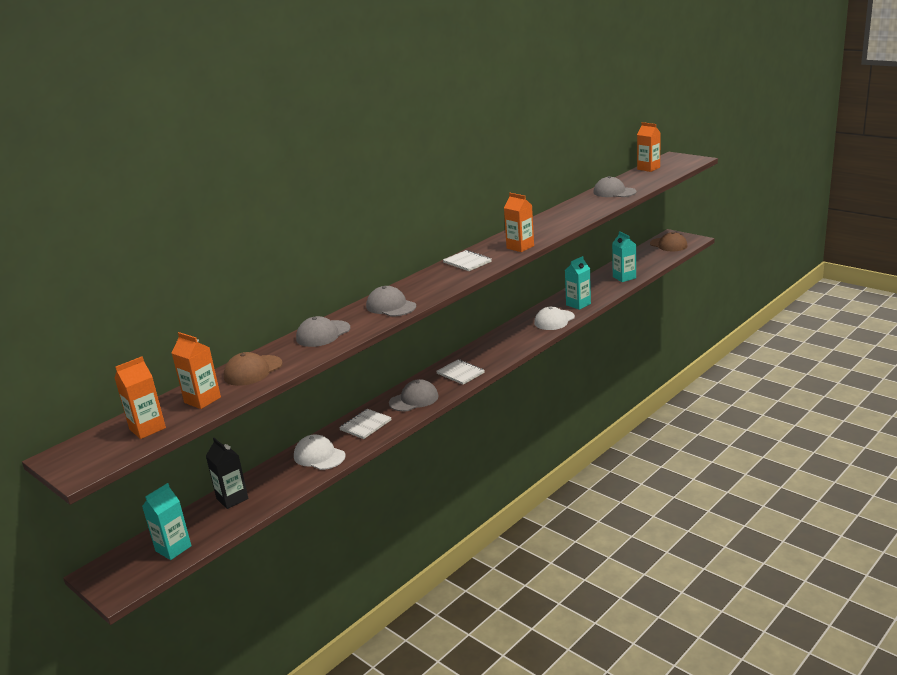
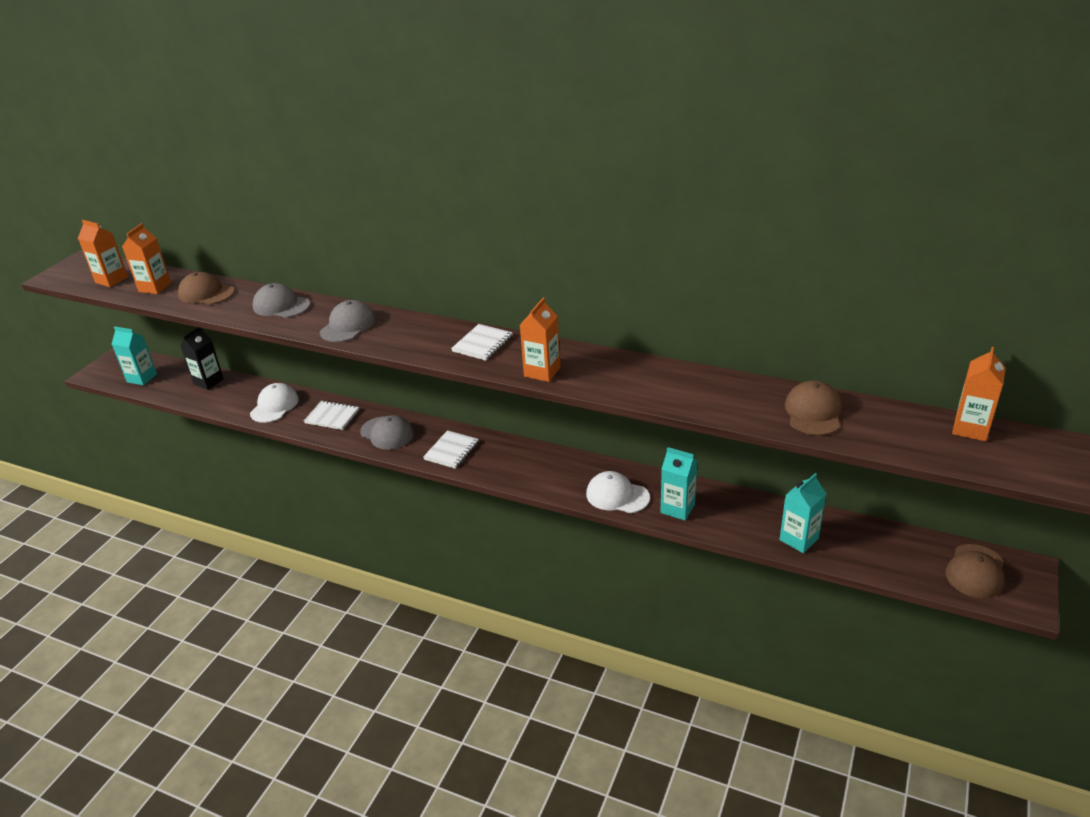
camera: 70 degrees right, 10 degrees up
(614, 192) = (813, 412): grey cap -> brown cap

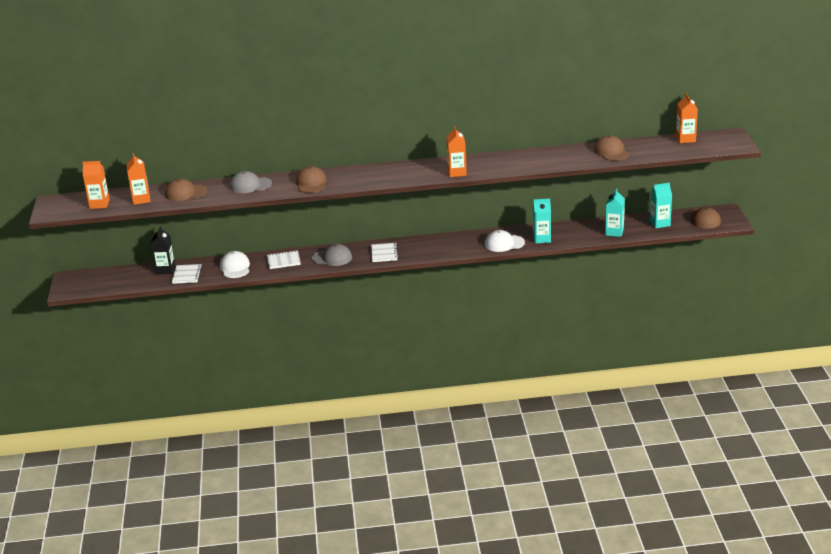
camera: 30 degrees left, 5 degrees down
(142, 378) = (109, 282): turquoise carton -> turquoise carton (660, 223)
(348, 326) = (311, 183): grey cap -> brown cap
(482, 344) = (406, 170): white notebook -> white notebook (187, 275)

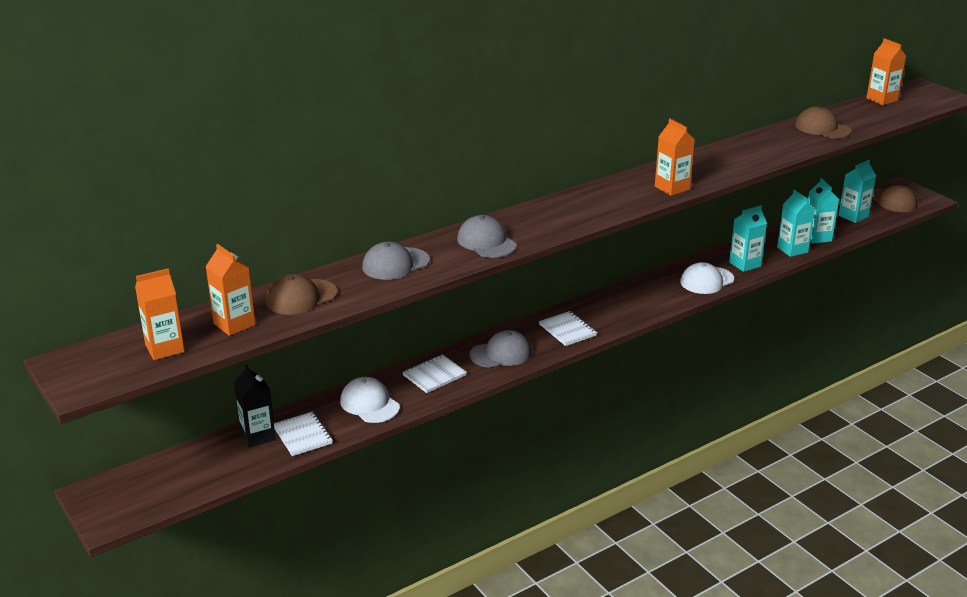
camera: 30 degrees left, 0 degrees up
(311, 183) = (486, 242): brown cap -> grey cap
(586, 236) = (792, 249): none -> turquoise carton

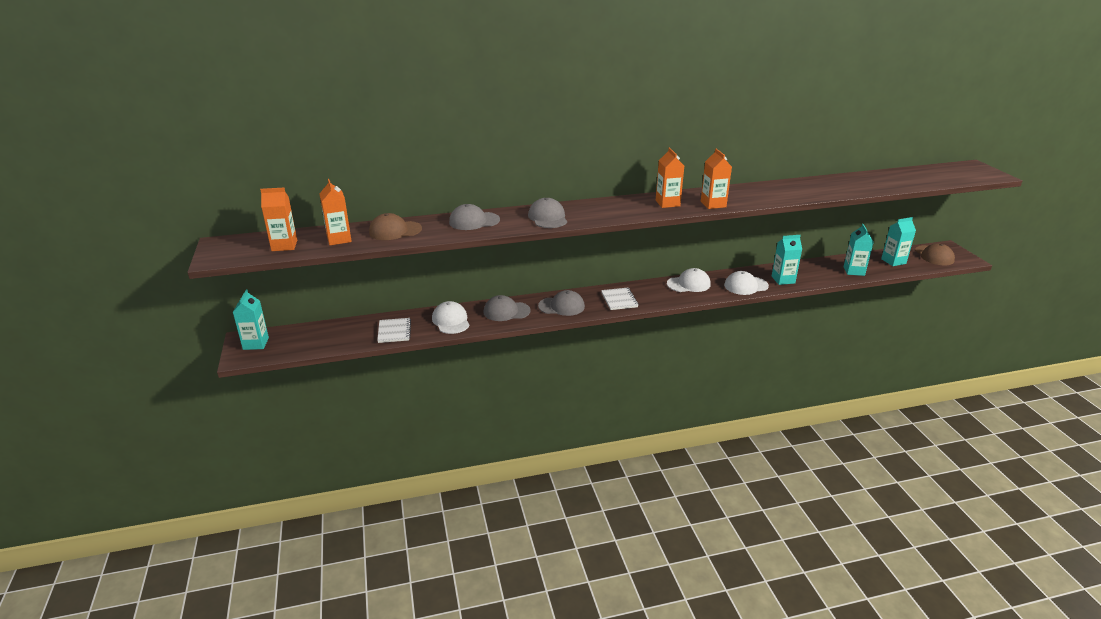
camera: 20 degrees right, 0 degrees up
(258, 436) = (366, 326): black carton -> none
(434, 375) = (506, 311): white notebook -> grey cap
(638, 291) = (688, 284): none -> white cap
(792, 249) = (828, 276): turquoise carton -> turquoise carton (256, 343)
(822, 128) = (866, 182): brown cap -> none
(881, 99) = (931, 170): orange carton -> orange carton (667, 203)

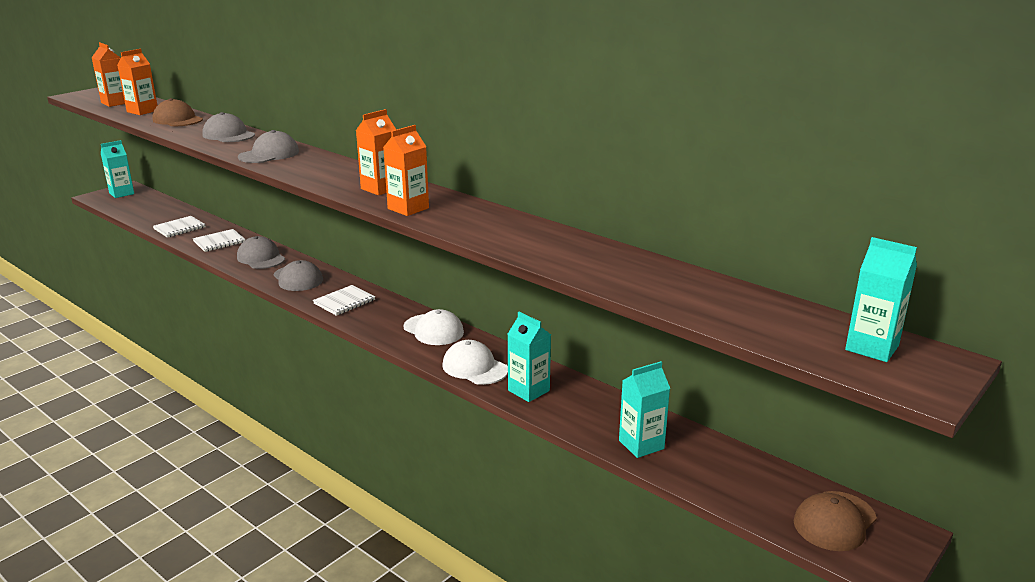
camera: 55 degrees right, 5 degrees down
(451, 321) = (219, 242): white cap -> white notebook
(893, 261) = (738, 478): turquoise carton -> turquoise carton (872, 348)

